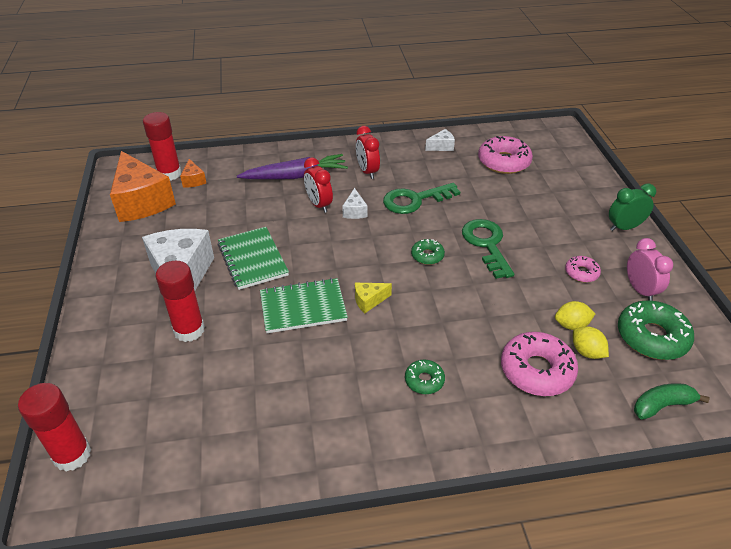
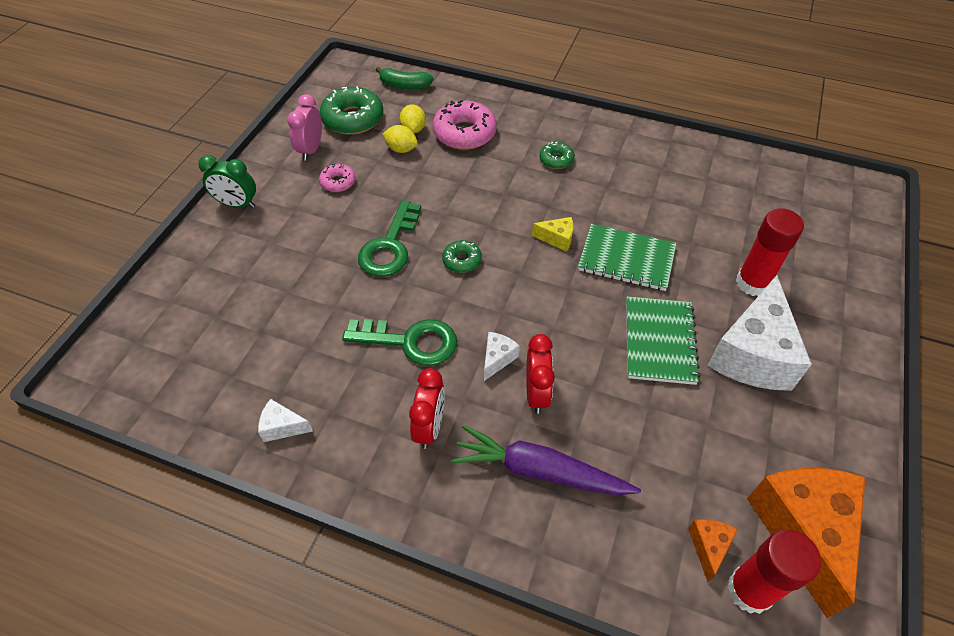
camera: 150 degrees left, 10 degrees up
(72, 455) = (864, 216): red glue stick -> none
(504, 162) = (237, 351): pink donut -> none

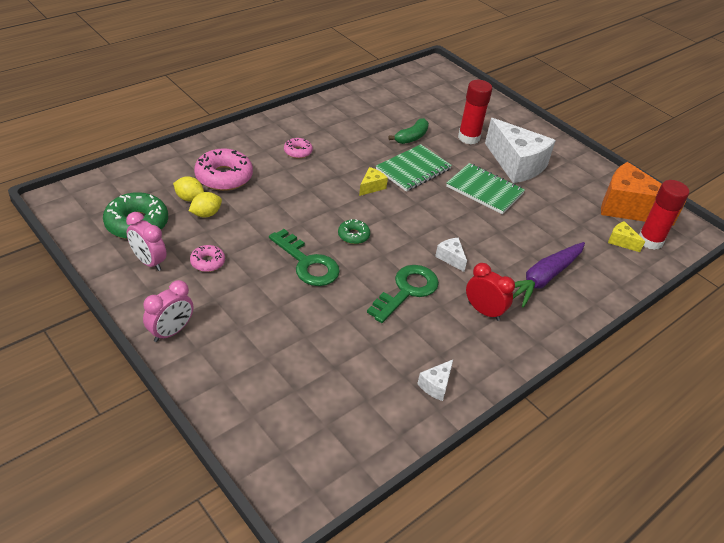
camera: 65 degrees left, 10 degrees down
(237, 204) = (171, 332): green clock -> pink clock
(404, 85) = (128, 180): green banana -> green banana (411, 137)
(536, 393) = (488, 254): red clock -> none
(556, 160) = (298, 152): green donut -> pink donut
(708, 547) = (621, 241): orange cheese -> yellow cheese

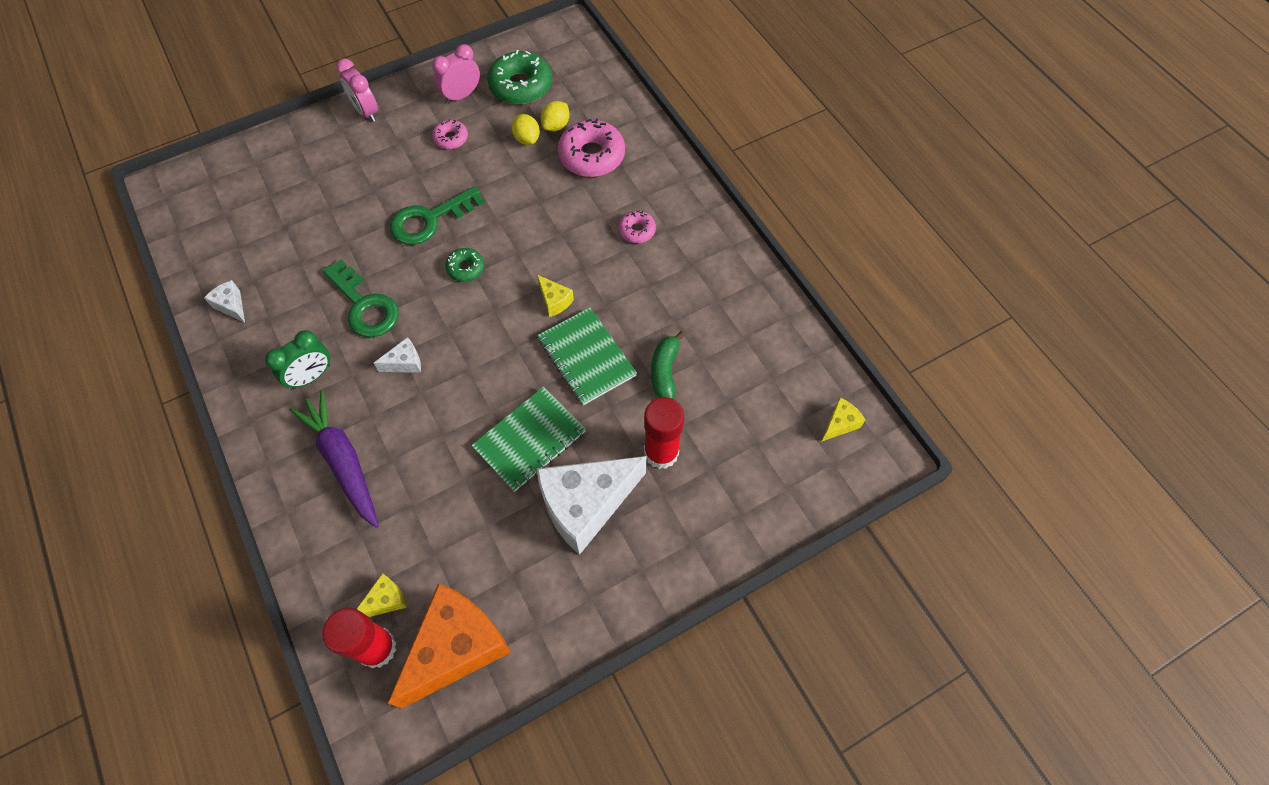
camera: 105 degrees right, 20 degrees up
(411, 137) = (665, 371): green banana -> green banana turned 45 degrees clockwise
(422, 78) = (840, 424): none -> yellow cheese
(484, 311) = (311, 376): red clock -> green clock

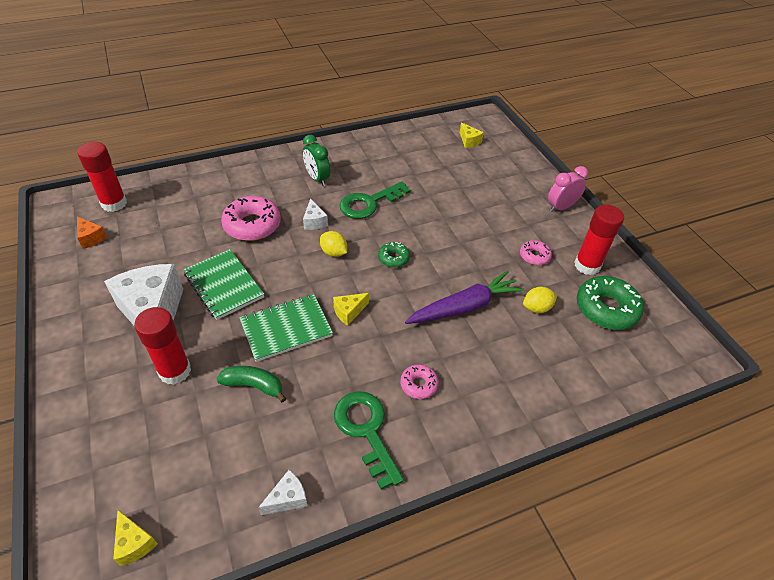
camera: 95 degrees right, 15 degrees down
(231, 306) = (382, 146): white cheese -> white cheese (288, 498)
(343, 461) = (247, 191): purple carrot -> purple carrot (465, 307)
(386, 600) = (142, 208): yellow cheese -> yellow cheese (469, 141)
(429, 220) = (445, 239): green key -> green key (366, 430)
(457, 647) = (91, 238): orange cheese -> orange cheese, size x0.43
(461, 95) = (587, 265): pink clock -> red glue stick
(556, 126) = (555, 332): yellow lemon -> yellow lemon (334, 252)
(591, 156) = (516, 357): pink donut -> pink donut (252, 225)

